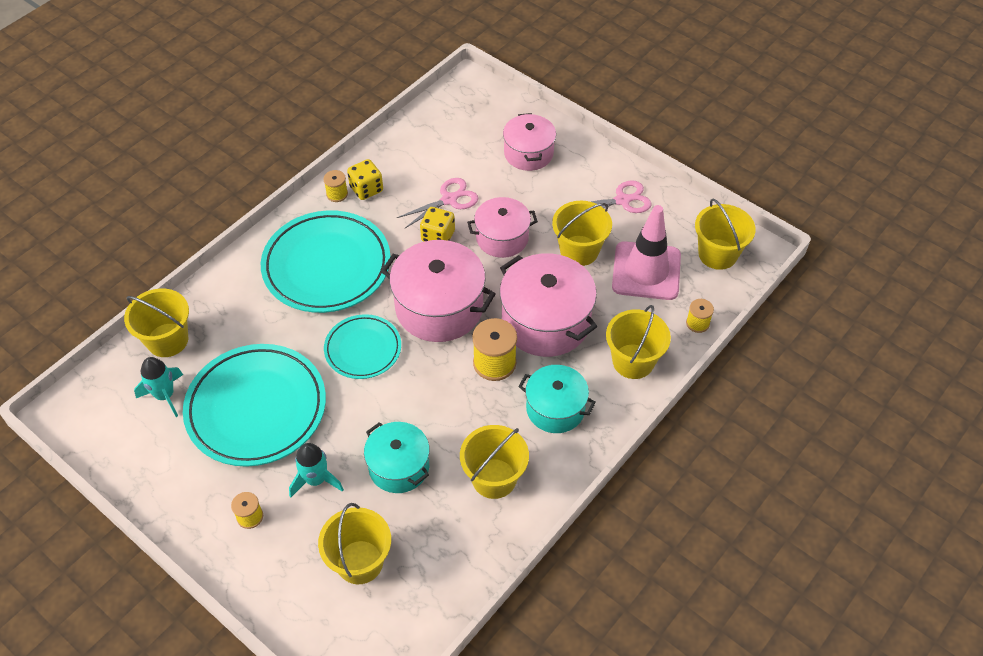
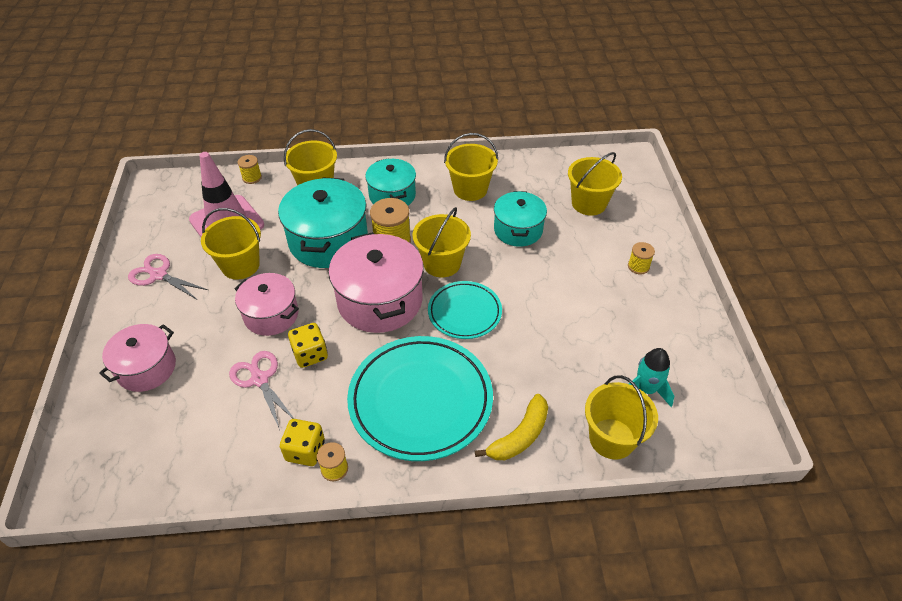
camera: 135 degrees left, 5 degrees down
(235, 294) = (520, 436): none -> yellow banana
(256, 408) = (580, 328): turquoise plate -> none
(316, 480) = (577, 257): turquoise rocket -> none
(449, 200) = (260, 379): pink scissors -> pink scissors turned 45 degrees clockwise
(545, 321) = (328, 240): pink pot -> turquoise pot
(717, 254) = (174, 200): yellow bucket -> yellow bucket (442, 263)

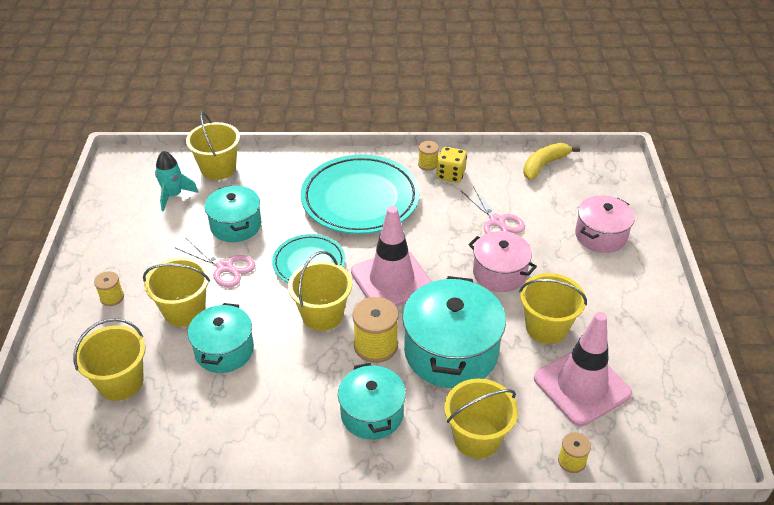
camera: 175 degrees left, 5 degrees down
(159, 275) = (633, 322): pink scissors -> pink scissors (225, 267)
(310, 354) = (456, 237): yellow dice -> none
(380, 300) = (392, 280): pink pot -> pink traffic cone
(470, 189) = (266, 416): yellow bucket -> yellow bucket (184, 311)
(520, 436) = (287, 174): yellow banana -> yellow banana (544, 165)
(555, 352) = (236, 225): none -> turquoise pot

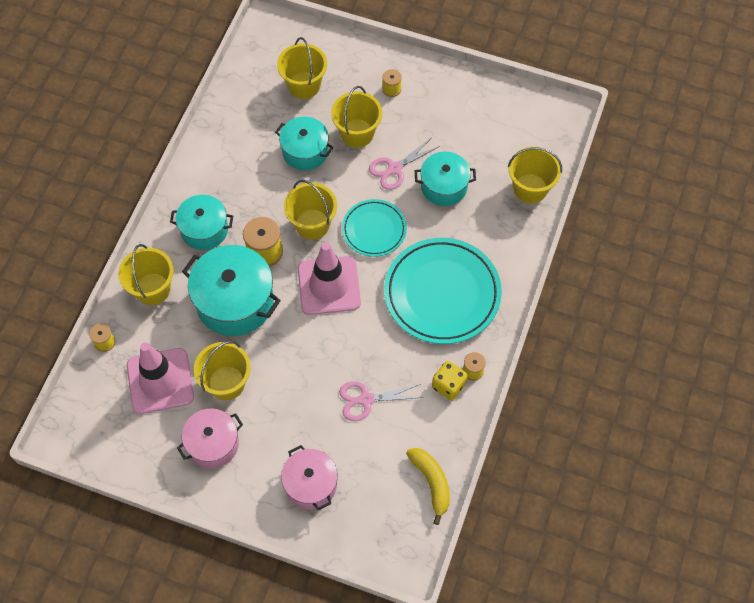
camera: 110 degrees right, 20 degrees up
(173, 195) = (503, 147): turquoise rocket -> none
(499, 273) = (301, 373): pink pot -> pink pot (213, 444)

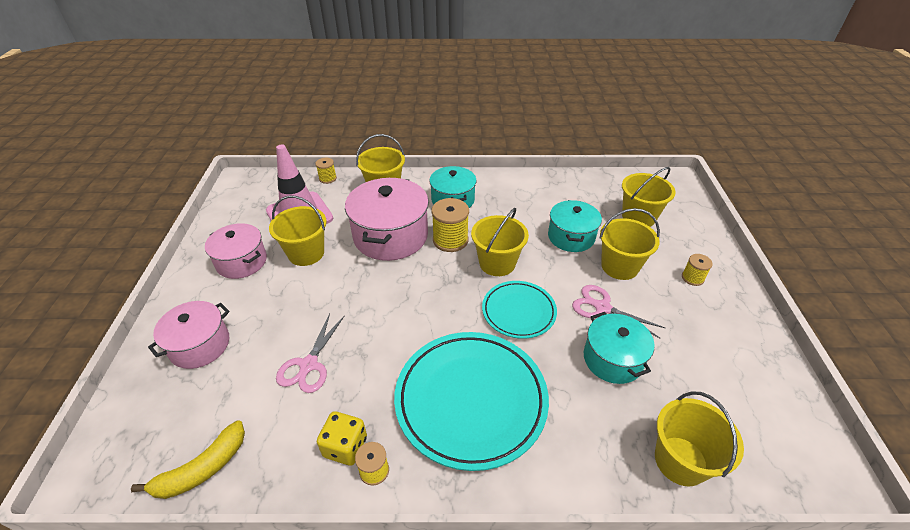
camera: 70 degrees right, 20 degrees down
(235, 302) = (390, 236): turquoise pot -> pink pot
(329, 286) = (435, 294): pink traffic cone -> none
(366, 400) = (308, 365): pink scissors -> pink scissors turned 135 degrees counterclockwise

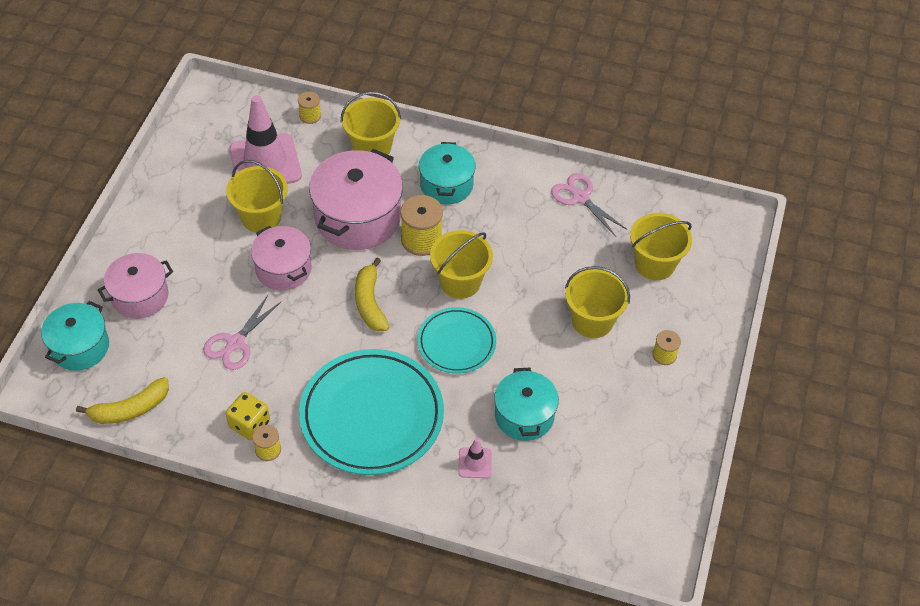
camera: 15 degrees right, 10 degrees up
(241, 262) = (192, 211): pink pot -> pink pot (283, 269)
(426, 297) = (370, 302): none -> yellow banana
(571, 237) = (559, 270): turquoise pot -> turquoise pot (80, 347)
(594, 419) = (475, 463): none -> pink traffic cone
(602, 308) = (545, 362): pink scissors -> pink scissors (580, 198)
(680, 460) = (531, 516): yellow bucket -> none

